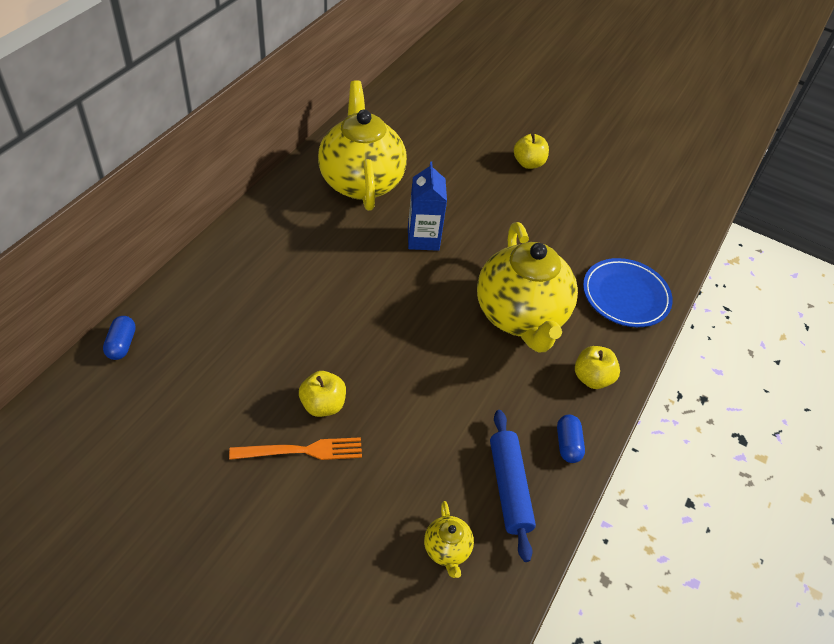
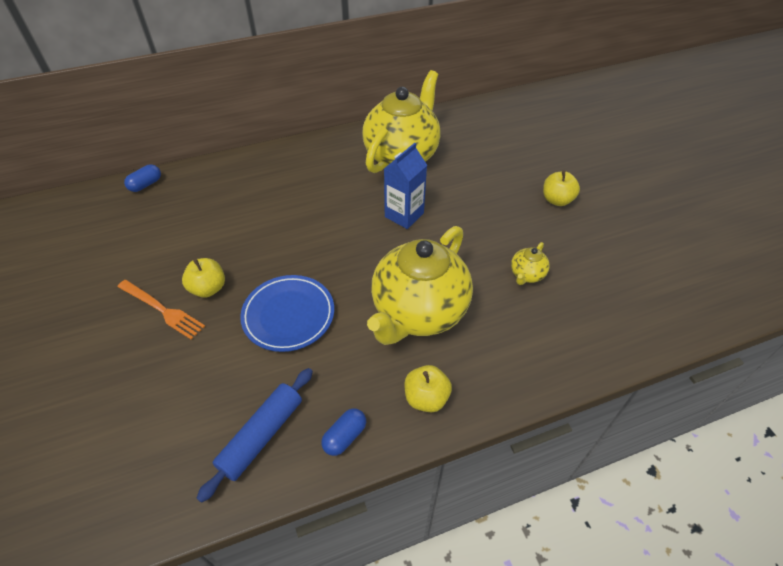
camera: 45 degrees right, 0 degrees up
(447, 549) = (168, 446): yellow teapot -> yellow teapot (526, 274)
(625, 296) = (534, 349): blue plate -> blue plate (288, 315)

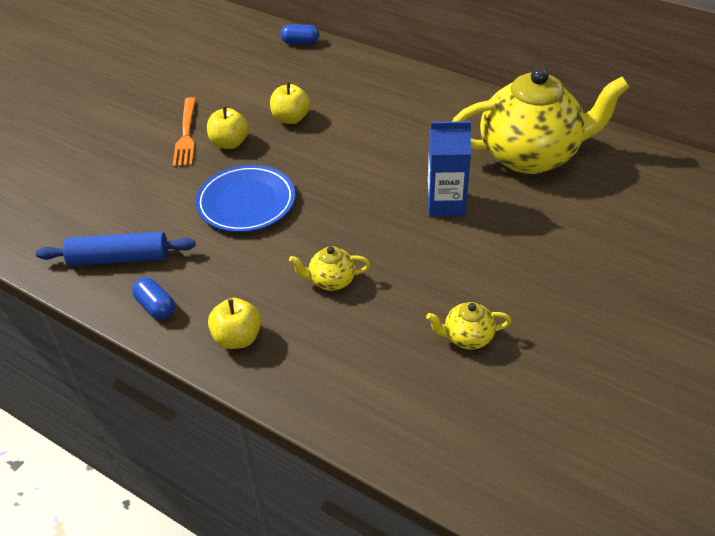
camera: 55 degrees right, 5 degrees down
(345, 436) = (156, 307): blue capsule -> blue capsule turned 45 degrees clockwise
(418, 312) = (331, 281): yellow teapot -> yellow teapot, size x0.40
(557, 200) = (620, 309): yellow apple -> yellow apple (291, 118)

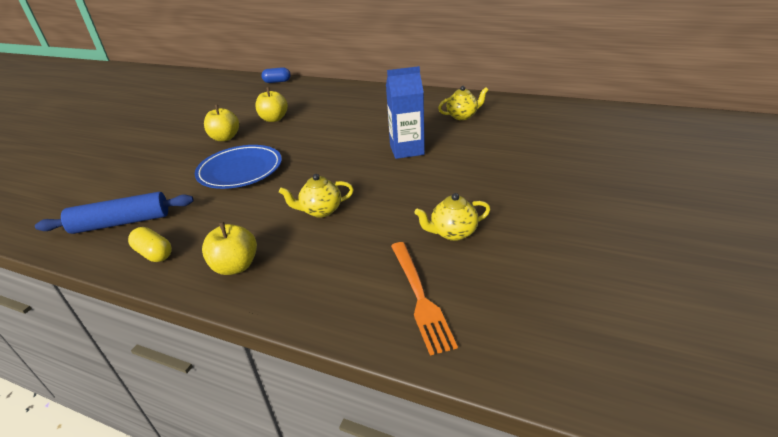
camera: 10 degrees left, 10 degrees down
(156, 307) = (154, 253): blue capsule -> yellow capsule
(186, 134) = (189, 137): orange fork -> orange fork (419, 296)
(530, 156) = (462, 116): yellow teapot -> yellow teapot, size x0.40

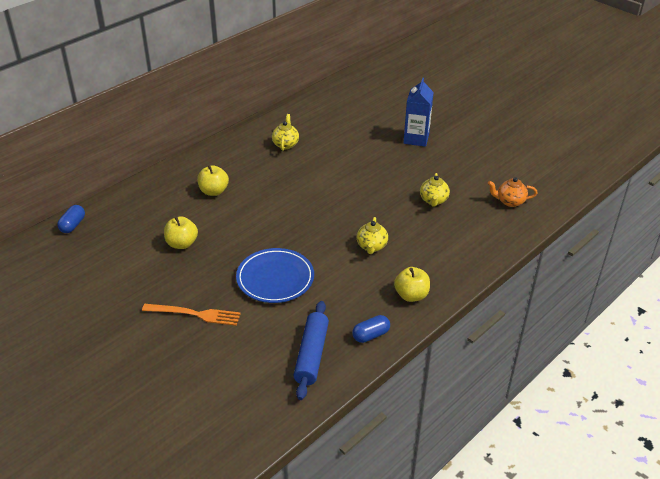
camera: 70 degrees left, 5 degrees up
(154, 253) = (371, 335): yellow capsule -> blue capsule
(225, 138) = (195, 281): yellow apple -> yellow apple (214, 191)
(407, 150) = (317, 186): blue carton -> blue carton (416, 139)
(419, 296) = (480, 229): orange fork -> orange fork (194, 314)
(524, 315) = (510, 201): none -> orange teapot

